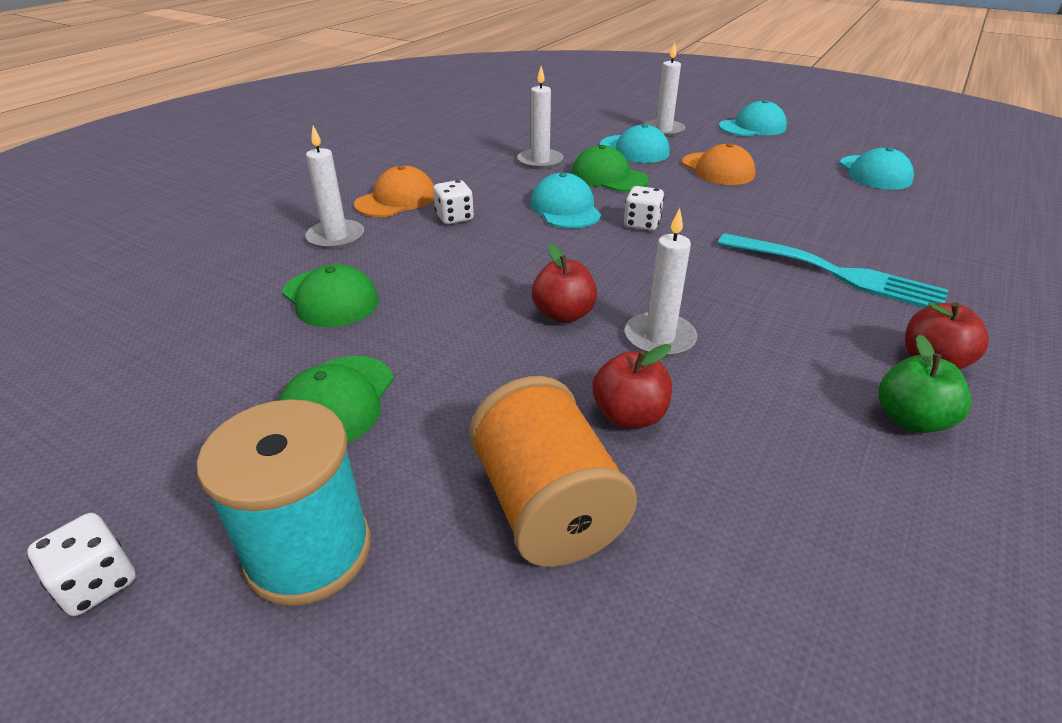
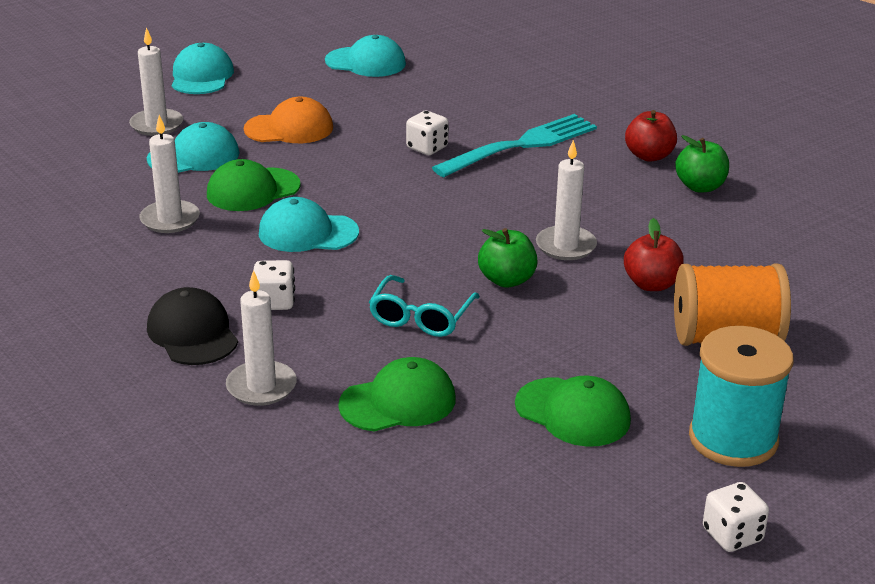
camera: 70 degrees left, 5 degrees down
(396, 200) = (192, 333): orange cap -> black cap
(468, 282) = (421, 317): none -> turquoise glasses
(563, 314) = (507, 280): red apple -> green apple
(642, 224) = (374, 201): white dice -> white dice (427, 148)

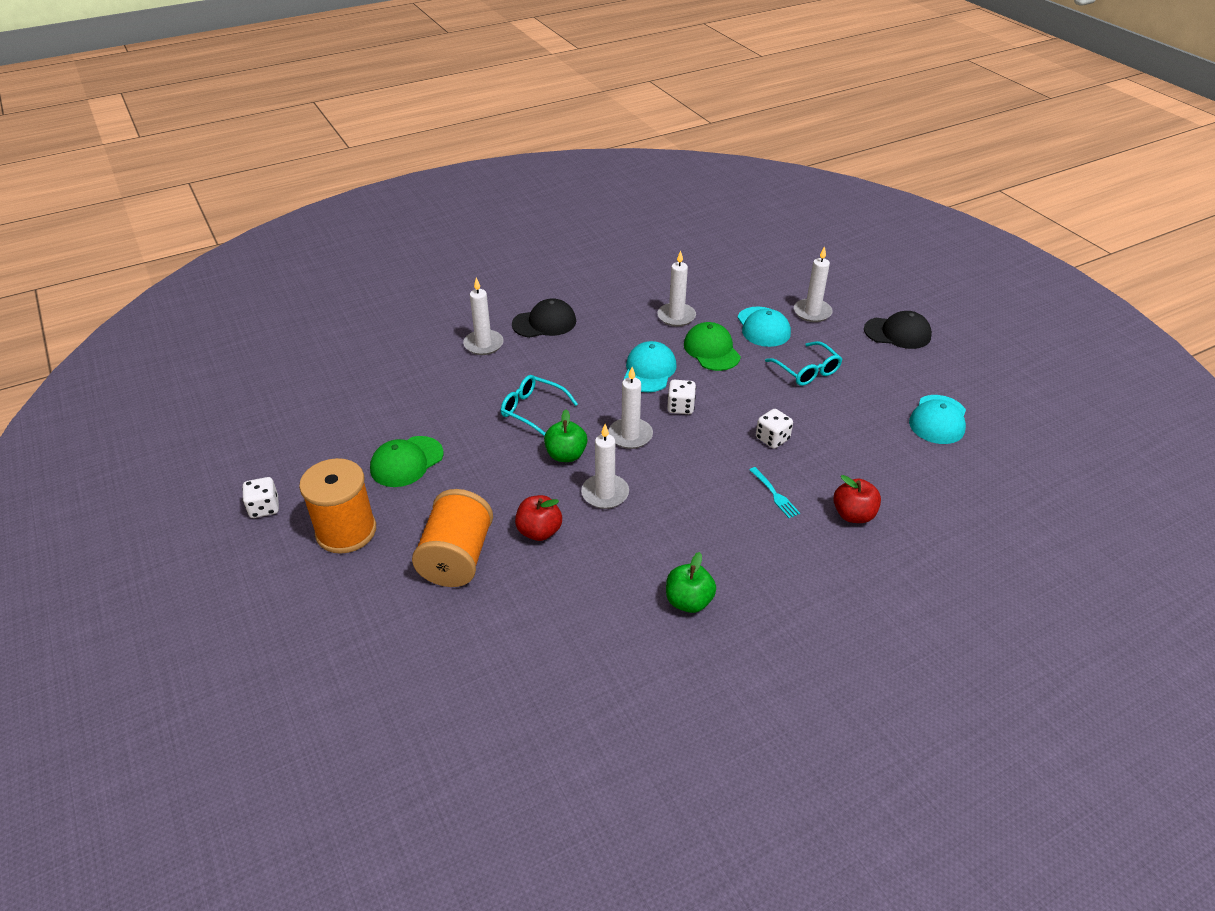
camera: 100 degrees right, 10 degrees up
(202, 76) = (897, 333): turquoise cap -> black cap
(274, 302) = (568, 353): white dice -> white dice (680, 407)
(289, 128) = (807, 371): orange cap -> turquoise glasses
(398, 402) = (448, 392): green cap -> none
(451, 237) = (630, 435): none -> white candle
(520, 146) = (774, 494): turquoise fork -> turquoise fork, size x0.44
(649, 156) = (751, 578): red apple -> red apple (853, 515)
(733, 439) = (346, 531): turquoise spool -> orange spool

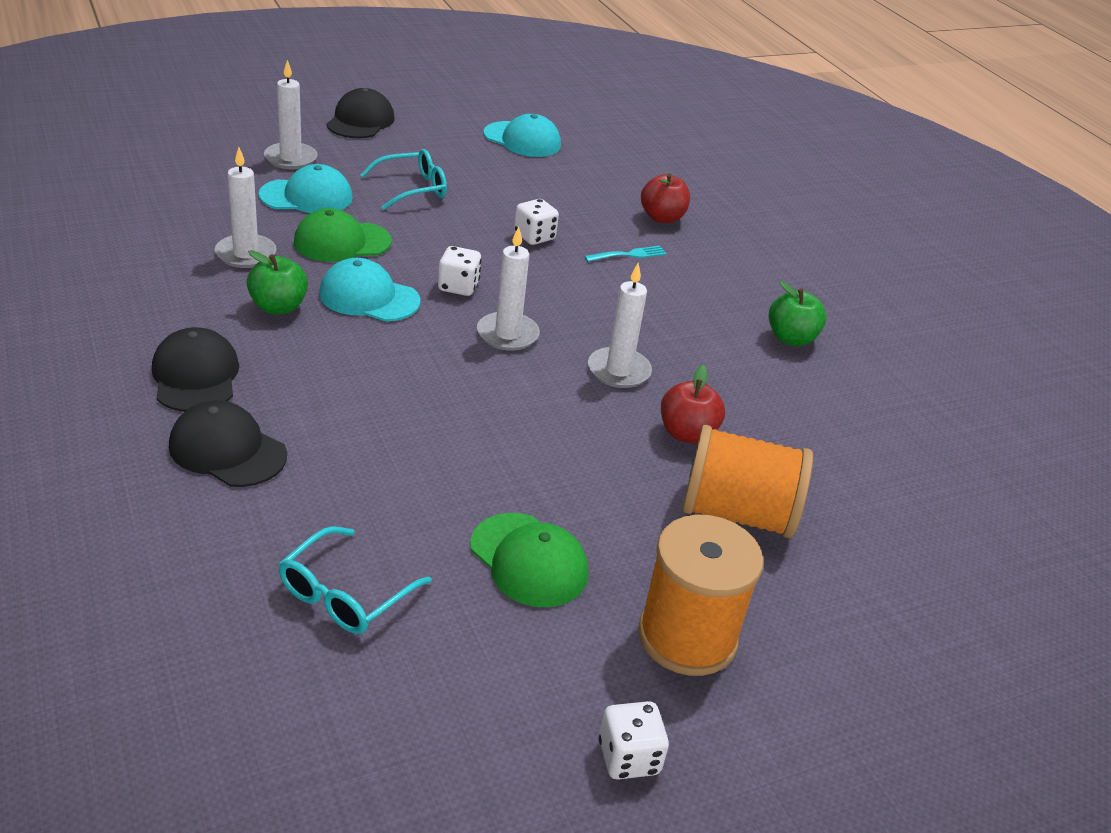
camera: 90 degrees left, 5 degrees down
(483, 344) = (227, 450): white candle -> black cap
(532, 410) = (429, 413): turquoise glasses -> turquoise glasses (345, 594)
(566, 455) = (539, 393): green apple -> green apple (278, 307)

